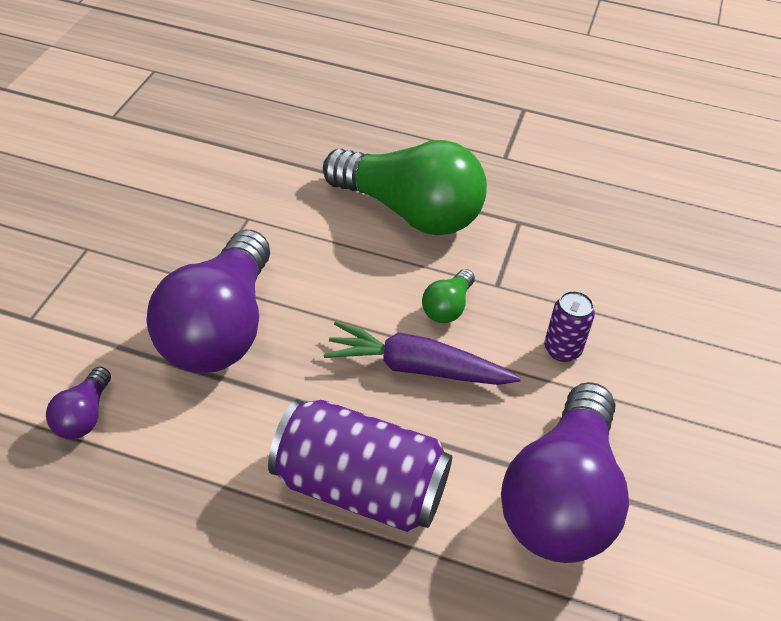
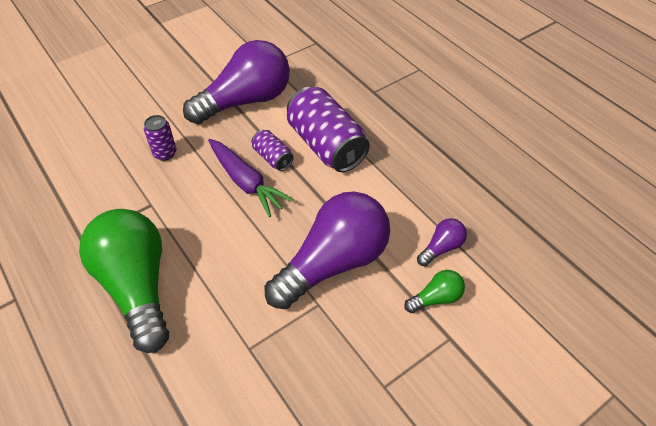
camera: 140 degrees left, 5 degrees up
(418, 422) = (273, 158): none -> purple can
(447, 307) = (193, 206): green light bulb -> green light bulb (436, 298)

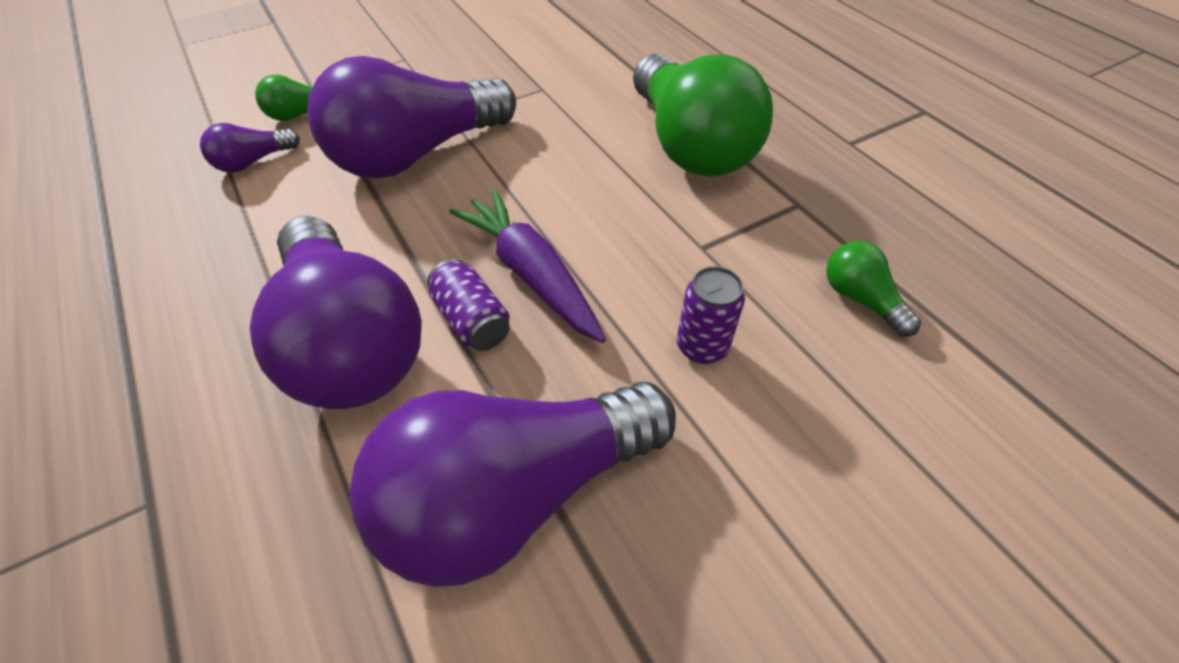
camera: 175 degrees left, 0 degrees up
(78, 180) = (860, 299): none -> green light bulb
(326, 145) = (350, 342): purple can -> purple light bulb

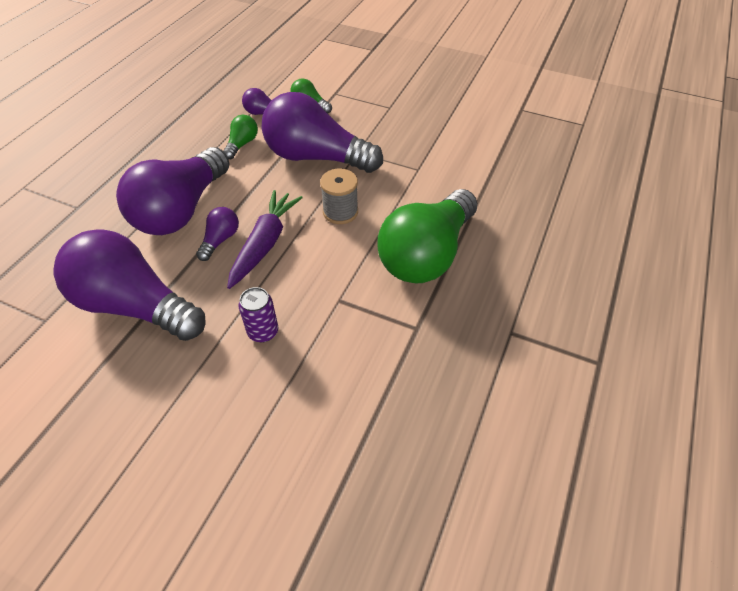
camera: 55 degrees right, 0 degrees up
(472, 320) = (220, 240): purple can -> purple light bulb
(546, 179) = (340, 212): none -> grey spool
(860, 299) = (352, 389): green light bulb -> green light bulb (242, 144)

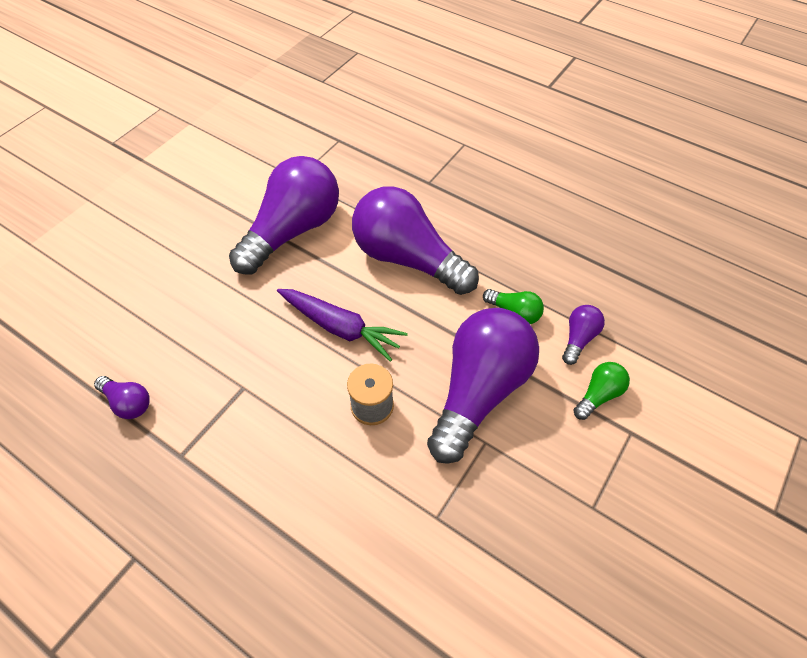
camera: 100 degrees right, 5 degrees up
(220, 240) = (356, 290): purple light bulb -> purple light bulb (128, 402)
(263, 332) = (229, 320): purple can -> none
(427, 254) = (277, 491): green light bulb -> none

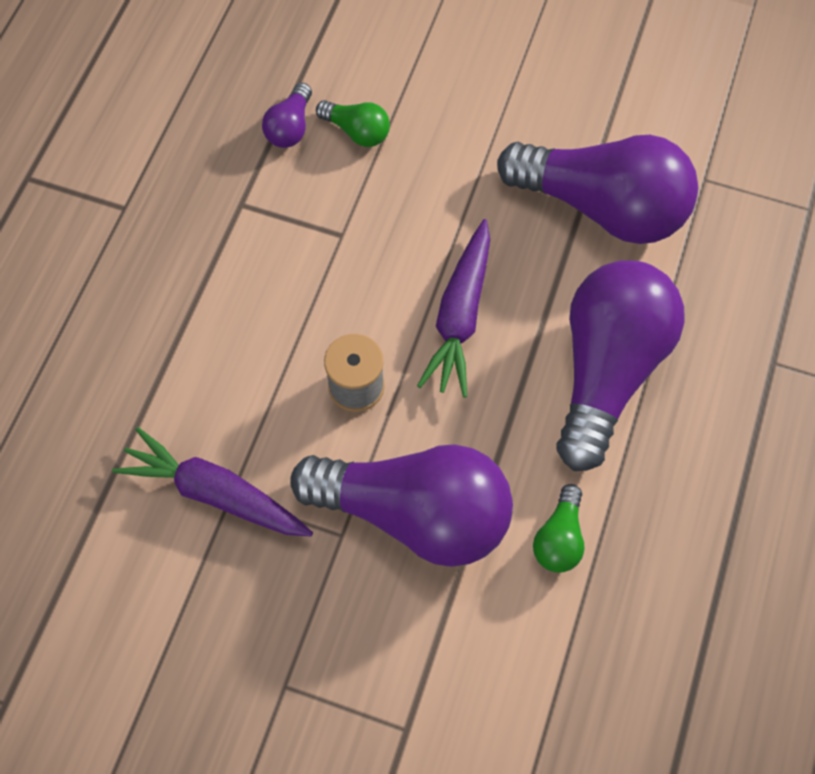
camera: 75 degrees right, 10 degrees up
(430, 529) = (215, 493): none -> purple carrot
(578, 338) = (542, 639): purple light bulb -> none
(598, 395) = (453, 677): green light bulb -> green light bulb (357, 131)

